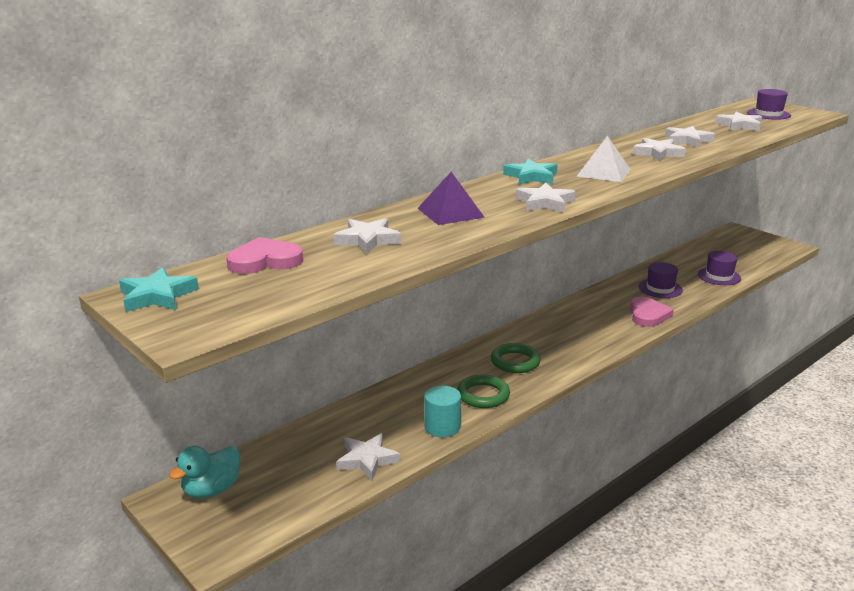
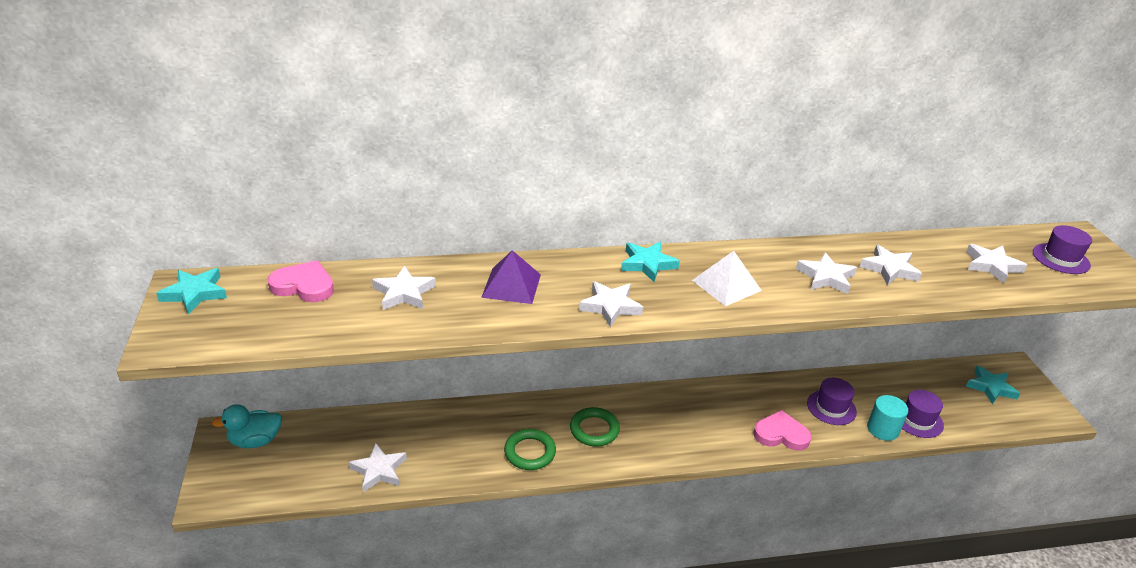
camera: 30 degrees right, 10 degrees up
(442, 427) = (464, 468): turquoise cylinder -> turquoise cylinder (882, 429)
(648, 315) = (781, 434): pink heart -> pink heart turned 120 degrees counterclockwise
(737, 245) = (991, 387): none -> turquoise star

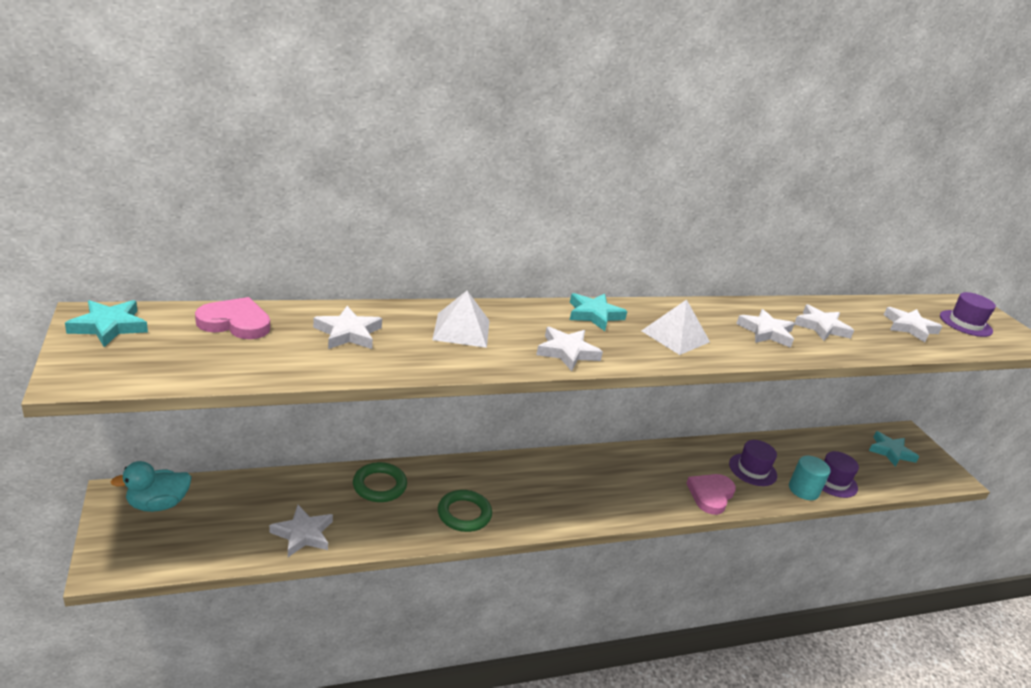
camera: 10 degrees left, 5 degrees down
(511, 285) = (461, 330): purple pyramid -> white pyramid
(594, 430) = (527, 491): green ring -> green ring (379, 485)
(781, 434) = (710, 495): pink heart -> pink heart turned 60 degrees counterclockwise

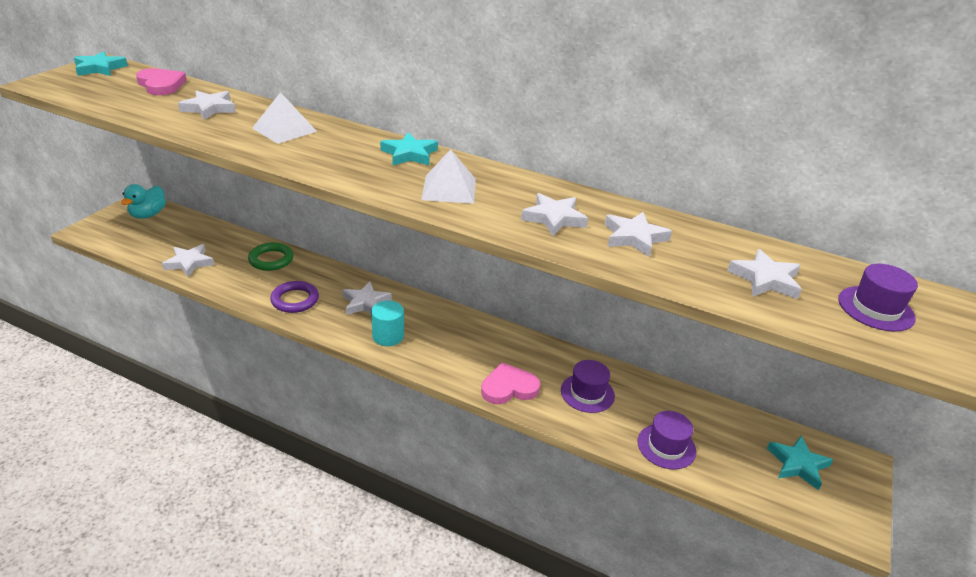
camera: 45 degrees right, 5 degrees up
(158, 504) = (148, 215): turquoise duck -> turquoise duck turned 90 degrees counterclockwise
(464, 514) = (295, 300): green ring -> purple ring
(567, 352) = (329, 165): white star -> white star (365, 303)
(803, 490) = (616, 434): turquoise cylinder -> turquoise cylinder (388, 336)

